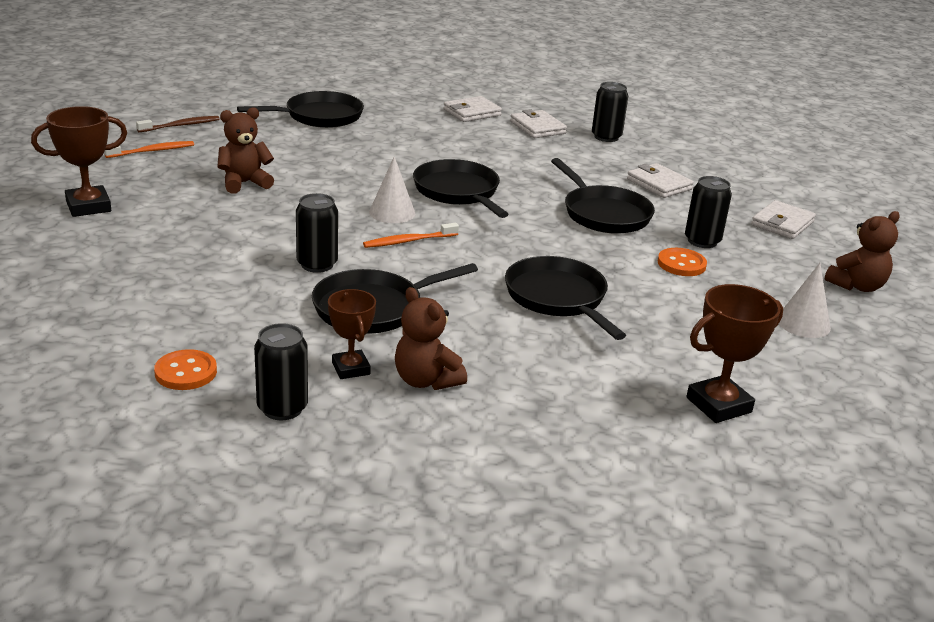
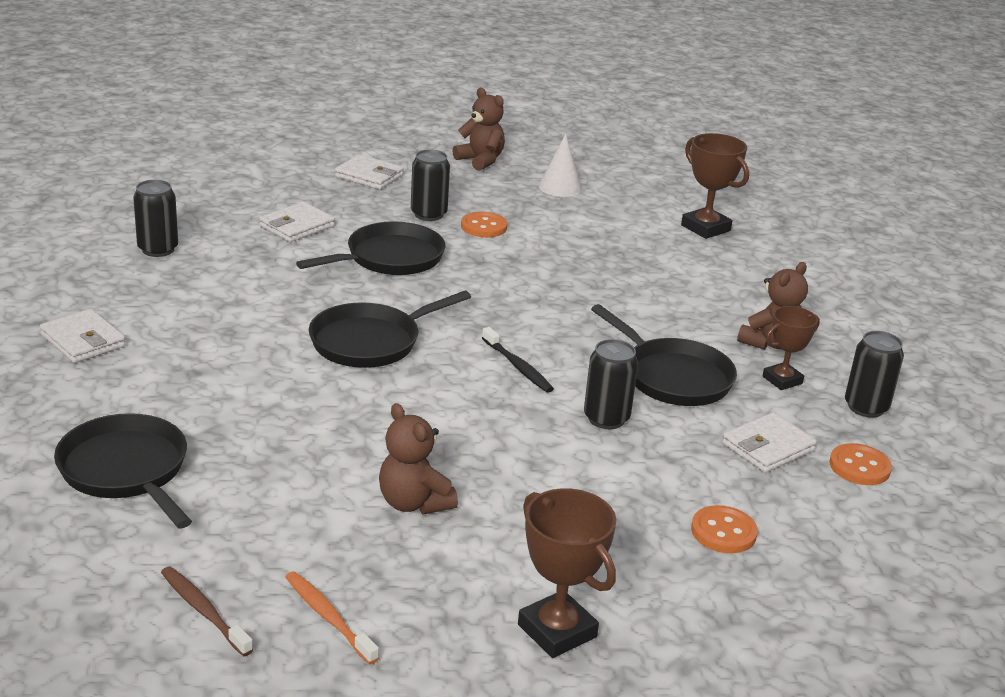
camera: 100 degrees left, 0 degrees up
(141, 282) = (723, 532): none -> orange button
(392, 212) = (450, 382): white cone -> none
(408, 241) = (518, 366): orange toothbrush -> black toothbrush
(537, 127) = (134, 293): white wallet -> white wallet (768, 447)
(558, 298) = (588, 285): black pan -> none

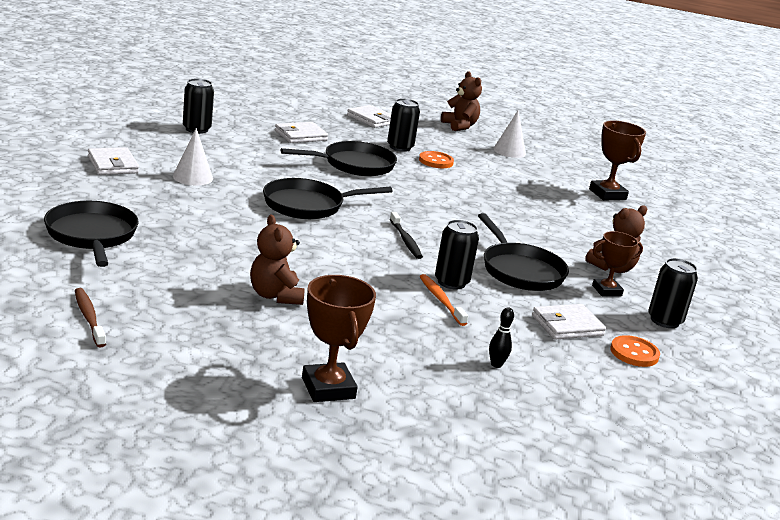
camera: 15 degrees right, 5 degrees down
(200, 334) = (193, 177): none -> white cone
(328, 617) = (170, 341): orange toothbrush -> orange toothbrush (441, 300)
(723, 532) = (496, 364): orange button -> black bowling pin

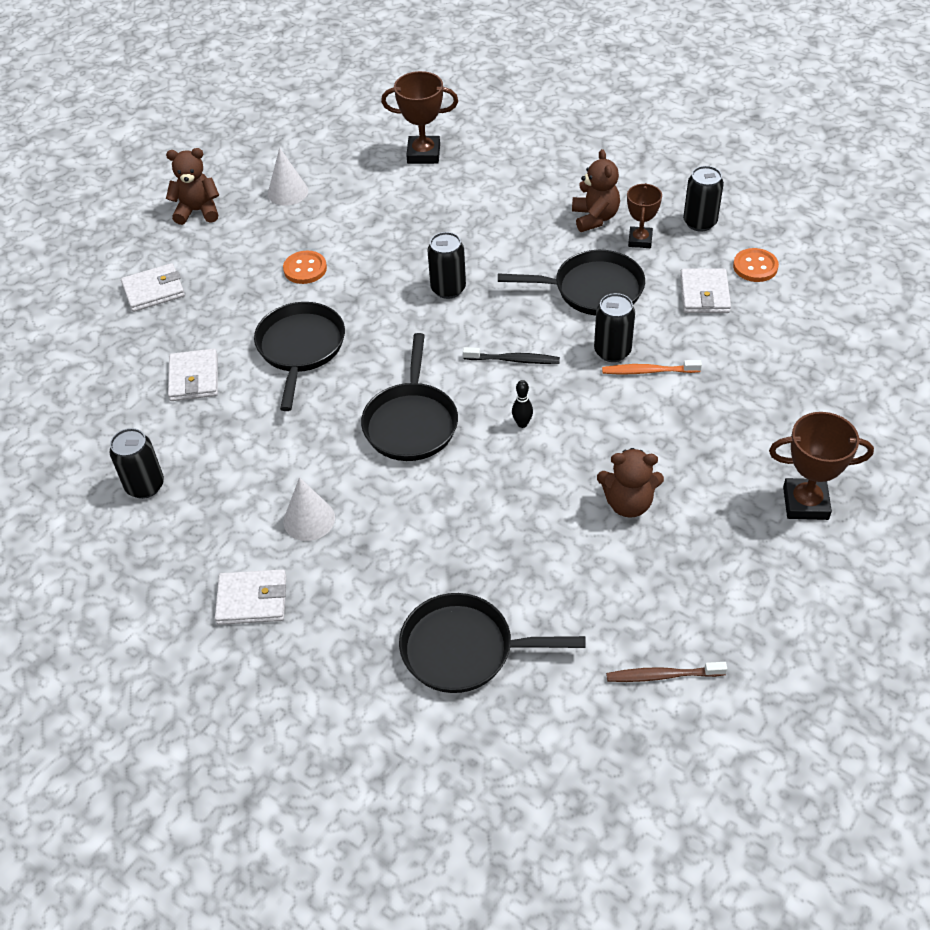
camera: 60 degrees left, 25 degrees up
(400, 147) = (254, 289): black can -> black can (448, 289)
(496, 364) = (770, 369): black bowling pin -> black bowling pin (522, 424)

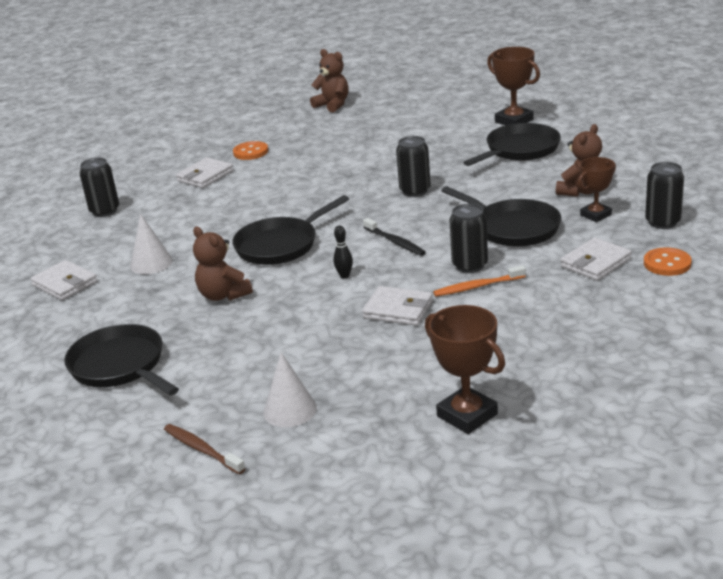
camera: 45 degrees right, 20 degrees down
(154, 290) = (251, 131): white wallet -> white wallet (398, 309)
(288, 192) = (397, 112): white cone -> white cone (290, 410)
(300, 348) = (281, 185): black pan -> black pan (519, 150)
(305, 269) = (346, 150): orange button -> orange button (250, 152)
(628, 503) = (340, 349): brown teddy bear -> brown teddy bear (223, 295)
(648, 371) = (477, 286): orange toothbrush -> orange toothbrush turned 60 degrees counterclockwise

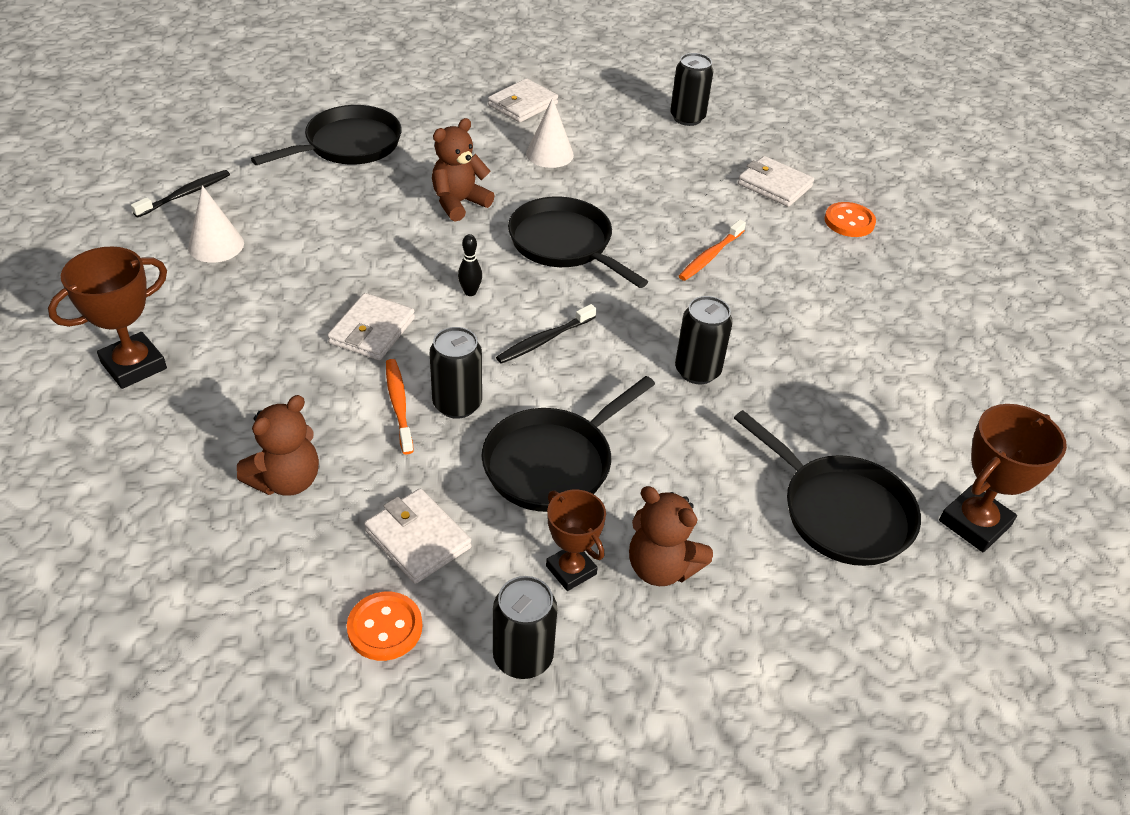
camera: 85 degrees right, 15 degrees up
(202, 449) = (185, 194): brown toothbrush -> black toothbrush
(292, 193) = (710, 256): none -> orange toothbrush
(333, 105) = (1033, 304): brown teddy bear -> brown teddy bear (286, 480)

